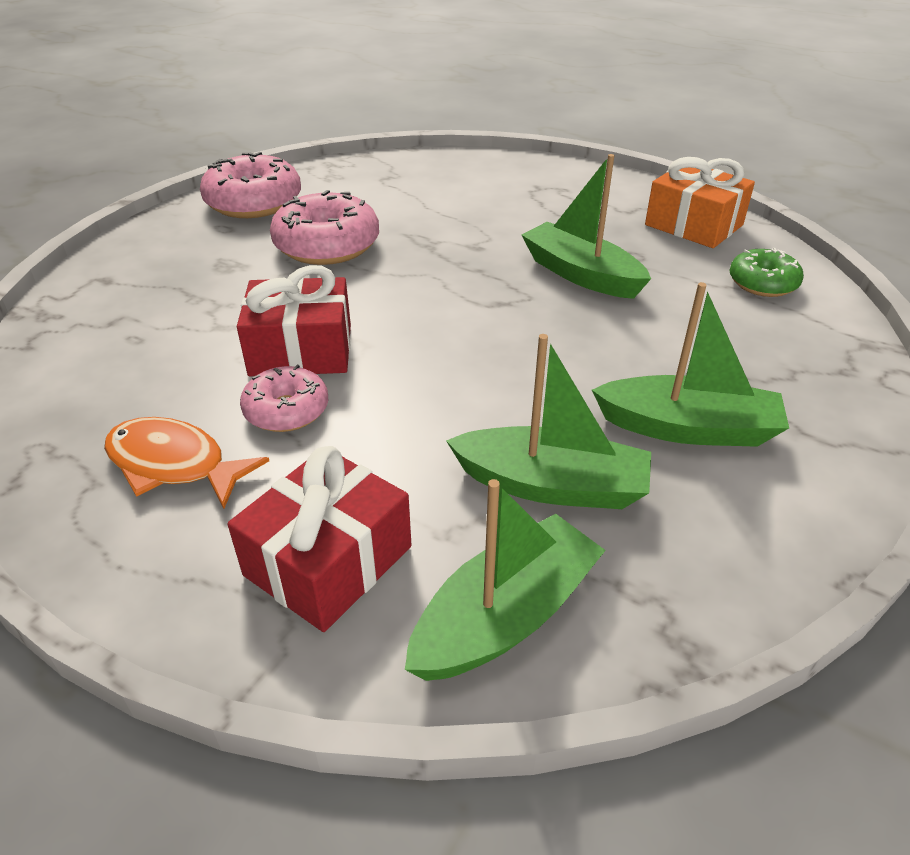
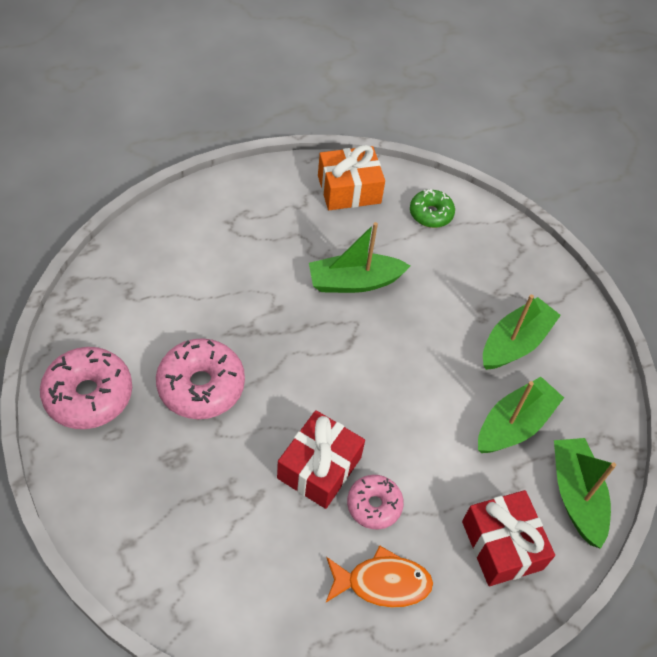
camera: 60 degrees left, 15 degrees up
(174, 464) = (382, 583): orange fish -> orange fish turned 150 degrees counterclockwise

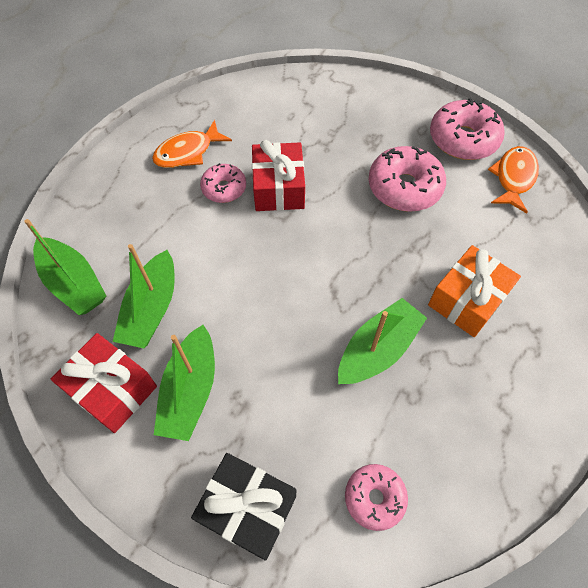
camera: 150 degrees right, 5 degrees up
(96, 327) = (513, 178): none -> orange fish
(349, 189) = (480, 461): orange gift -> orange gift (467, 300)
(431, 214) = (374, 498): green donut -> pink donut
(502, 545) = (118, 216): red gift -> red gift (112, 389)
(515, 255) = (248, 509): none -> black gift

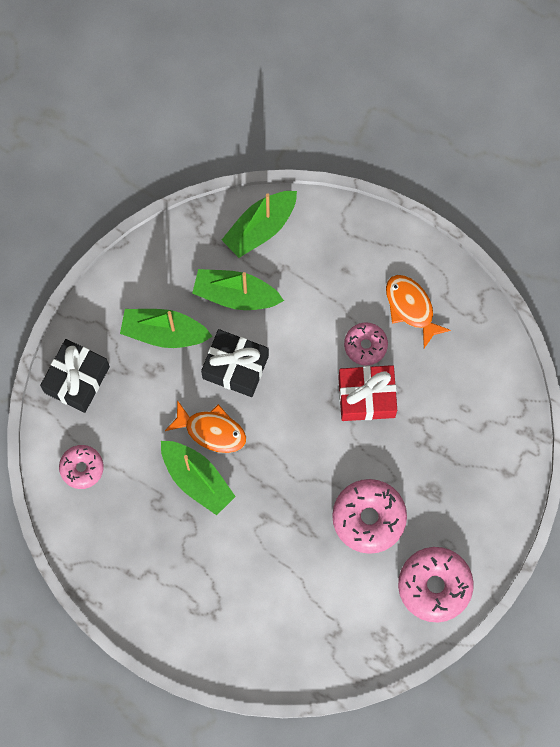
camera: 90 degrees right, 15 degrees up
(112, 389) = (166, 274): red gift -> none
(240, 309) = (235, 367): none -> black gift
(467, 300) = (243, 560): orange gift -> none
(513, 178) = (382, 629): orange fish -> orange fish (211, 430)

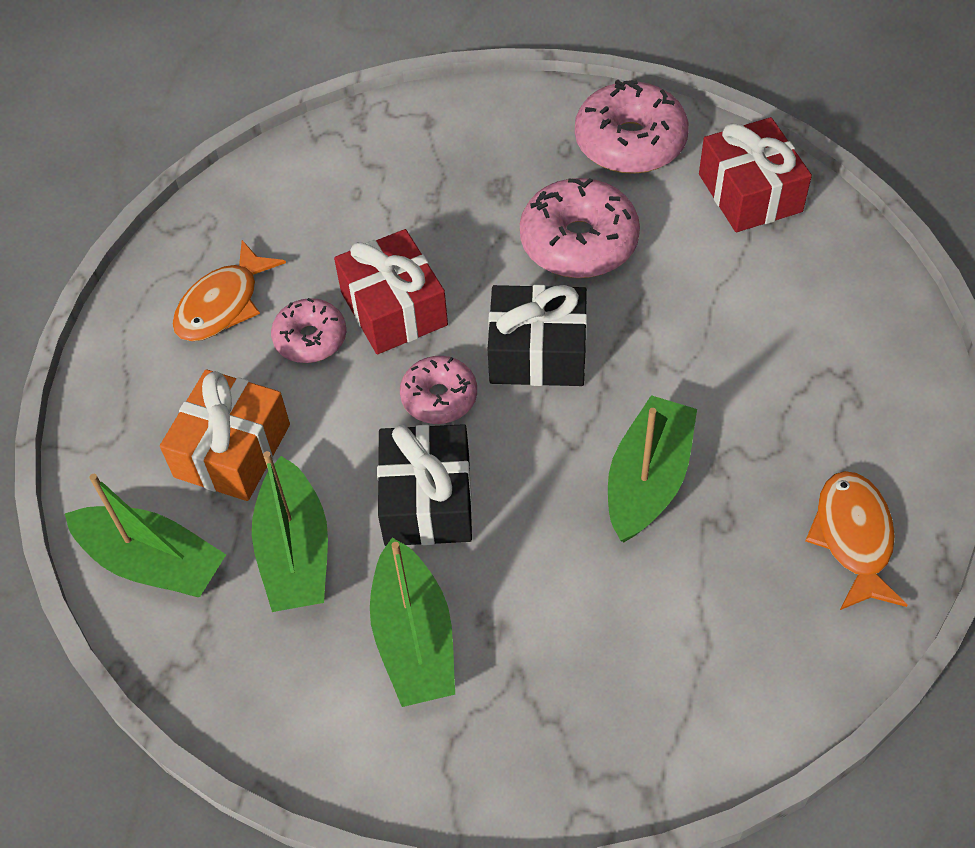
camera: 110 degrees left, 20 degrees down
(77, 379) = (574, 752): black gift -> black gift (538, 353)
(82, 468) = (733, 667): pink donut -> pink donut (439, 397)
(211, 430) = (555, 492): orange fish -> orange fish (853, 538)
(309, 283) = (232, 450): none -> orange gift
(361, 635) = (750, 193): none -> red gift

